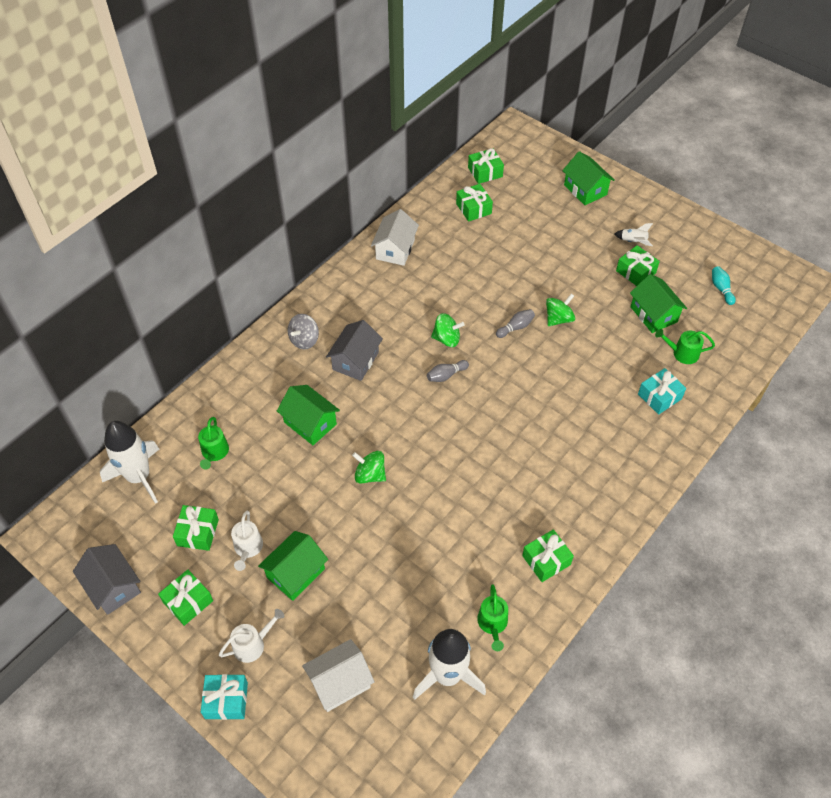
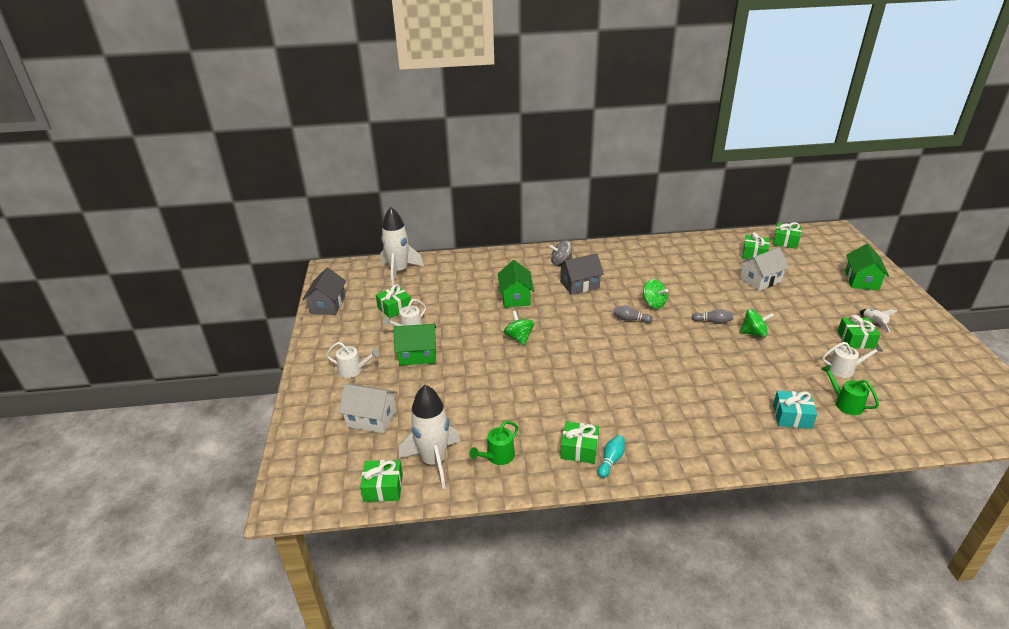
camera: 45 degrees right, 20 degrees down
(188, 601) = (350, 332): green gift -> green gift (383, 487)
(214, 453) = (448, 282): green watering can -> none
(226, 700) = (308, 384): turquoise gift -> none
(395, 249) = (671, 249): white house -> white house (760, 280)
(653, 314) = (844, 369): green house -> white watering can
(721, 289) = (933, 386): turquoise bowling pin -> turquoise bowling pin (611, 460)

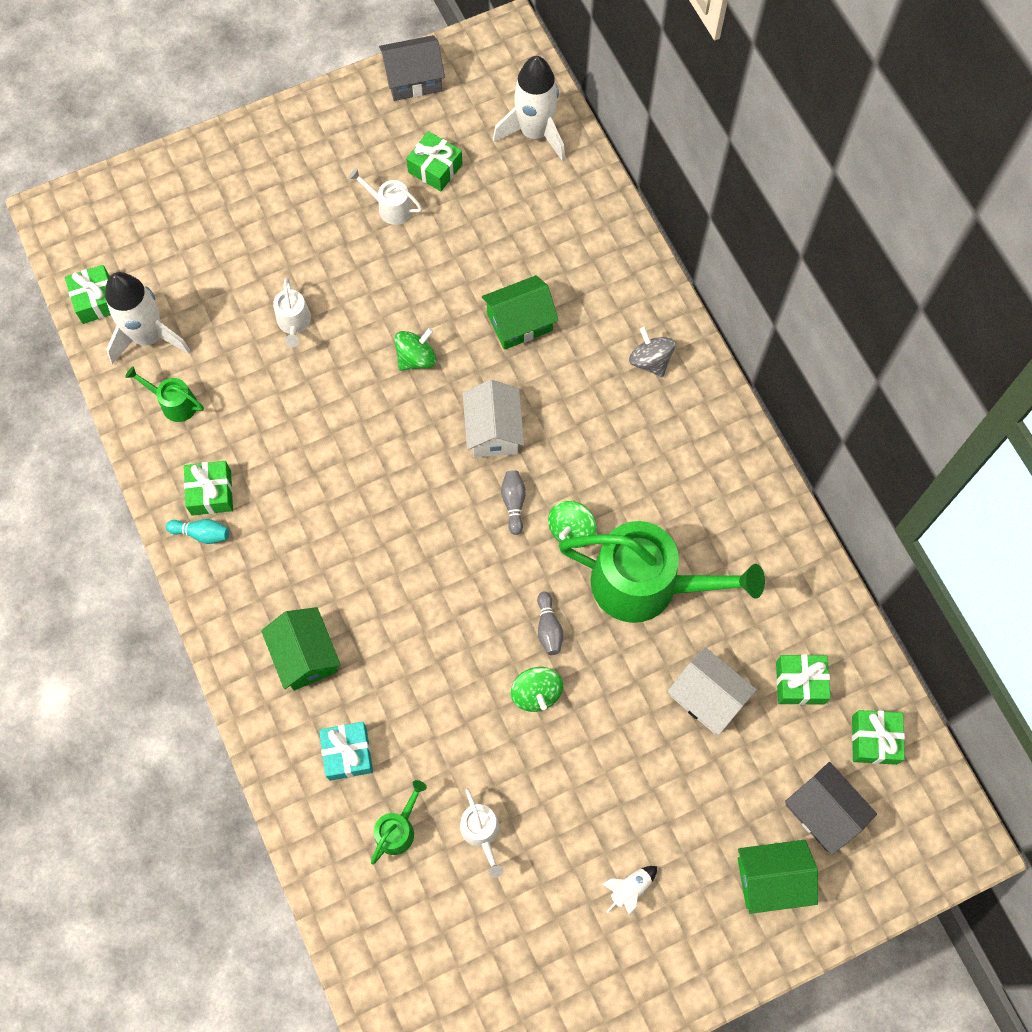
camera: 70 degrees right, 35 degrees up
(353, 370) = (282, 179): white watering can -> white watering can (294, 323)
(371, 418) = (200, 240): white house -> white house (493, 430)
(417, 355) = (337, 242): green house -> green house (305, 655)
(579, 285) = (588, 407): grey house -> grey house (823, 812)
(692, 286) = (646, 584): none -> green watering can
(855, 339) = (569, 855): green gift -> none

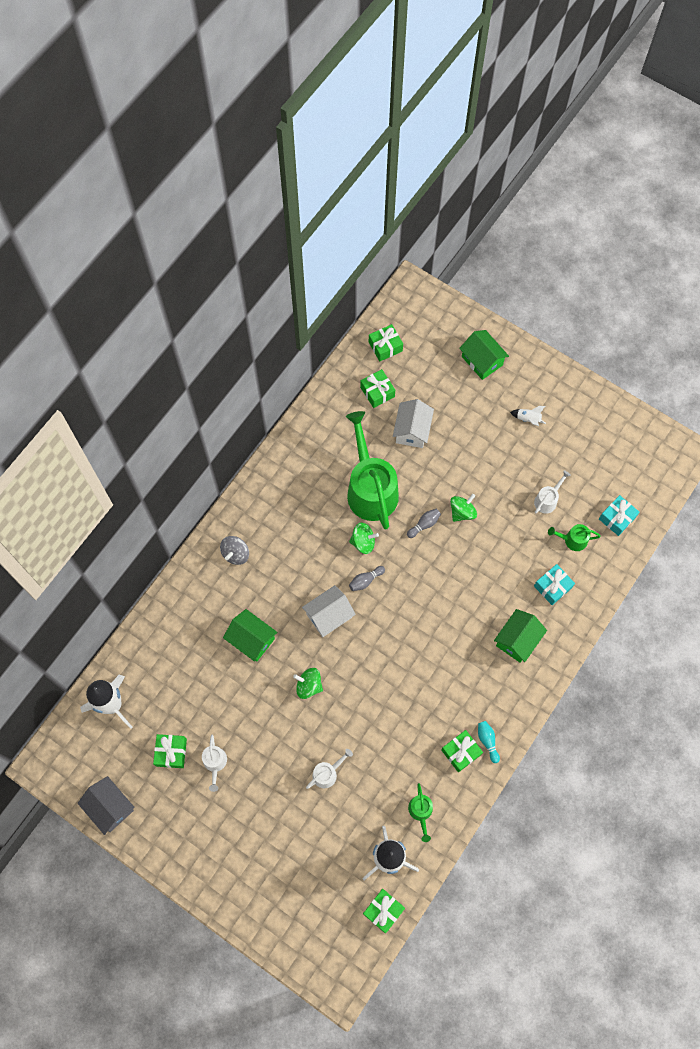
camera: 120 degrees left, 0 degrees up
(390, 922) = (617, 518): none -> turquoise gift
(823, 812) = (435, 353): grey house -> none

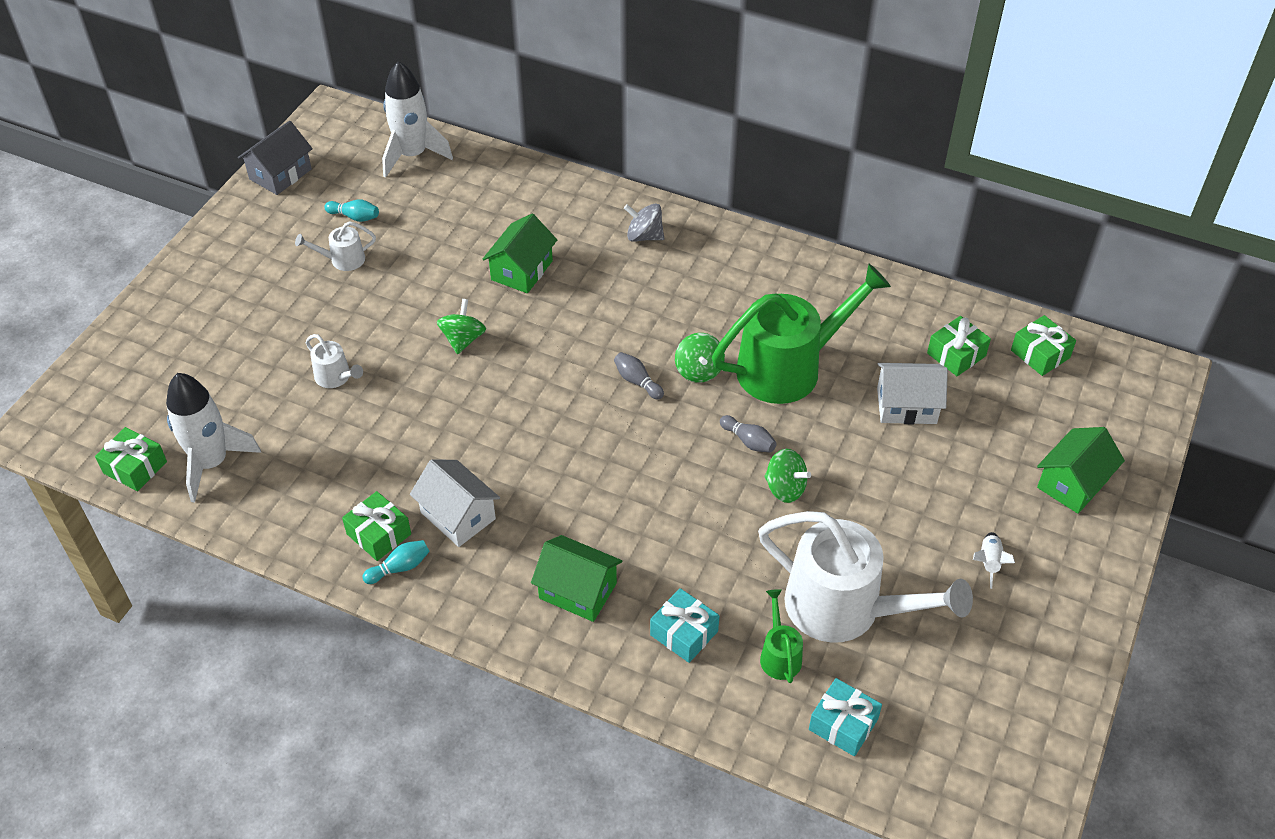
camera: 80 degrees right, 20 degrees down
(171, 752) = (354, 217): green gift -> turquoise bowling pin
(329, 616) = (573, 347): white house -> white house (458, 516)
(421, 812) = (282, 494): green watering can -> none
(547, 500) = (844, 608): white watering can -> white watering can, size x2.29

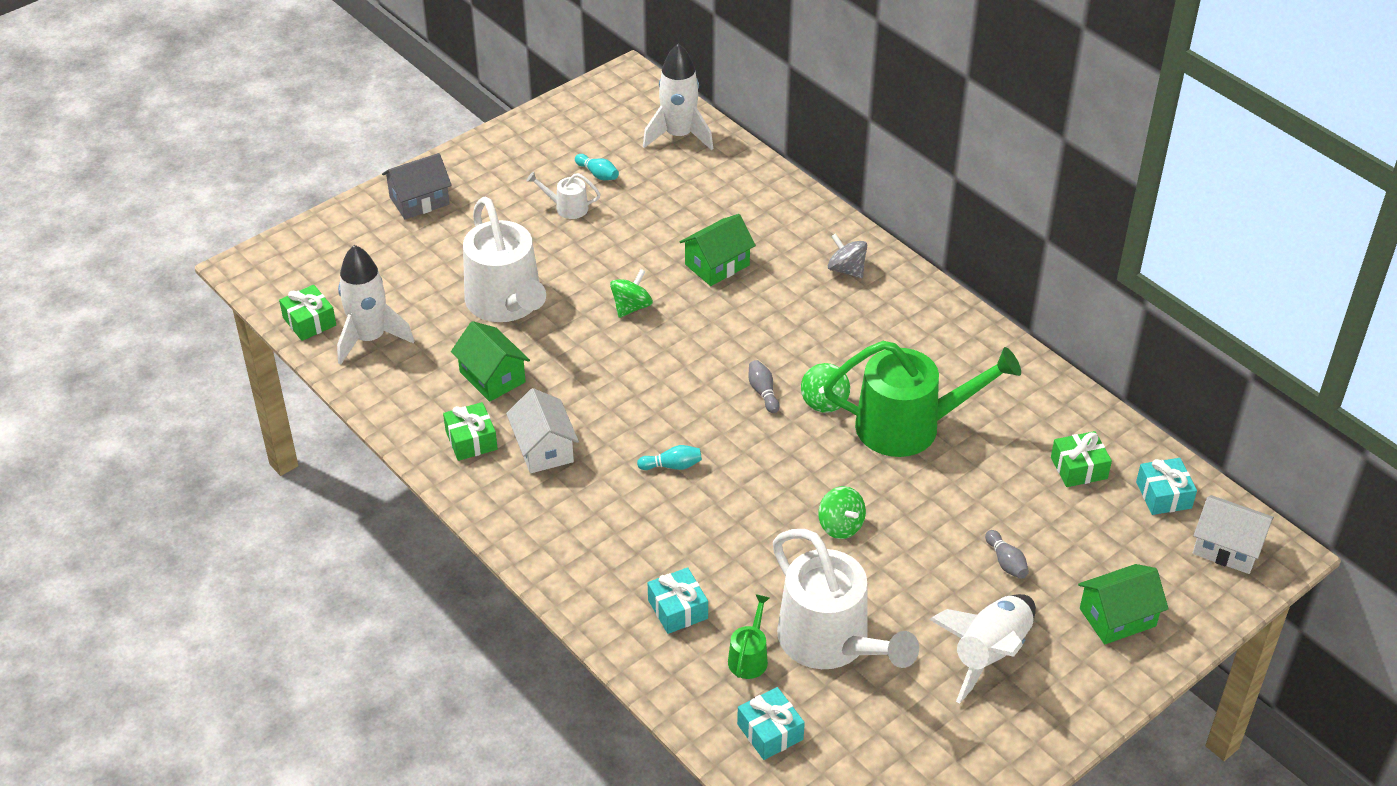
camera: 25 degrees right, 5 degrees down
(280, 174) = (555, 118): grey house -> grey house (419, 200)
(335, 377) = (507, 303): white watering can -> white watering can, size x2.29
(399, 568) = (473, 472): turquoise bowling pin -> turquoise bowling pin (672, 466)
(577, 591) = (608, 543): green house -> green house (492, 377)
(748, 441) = (832, 475): grey bowling pin -> grey bowling pin (1006, 562)
(906, 406) = (1000, 496): white house -> white house (1227, 547)
(989, 563) = (989, 654): white rocket -> white rocket, size x2.28
(1040, 354) = (1163, 495): green gift -> turquoise gift

